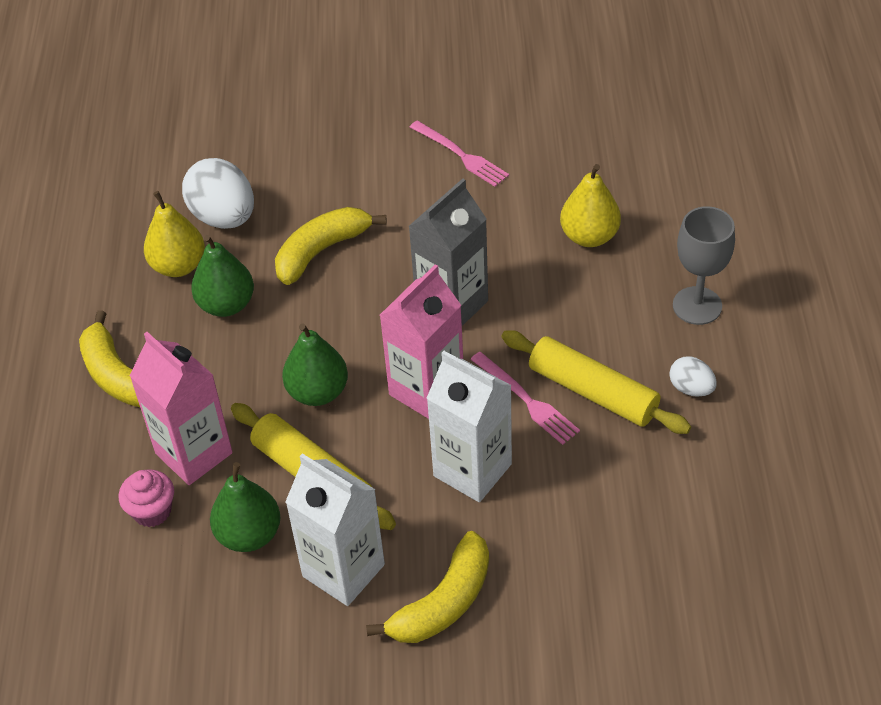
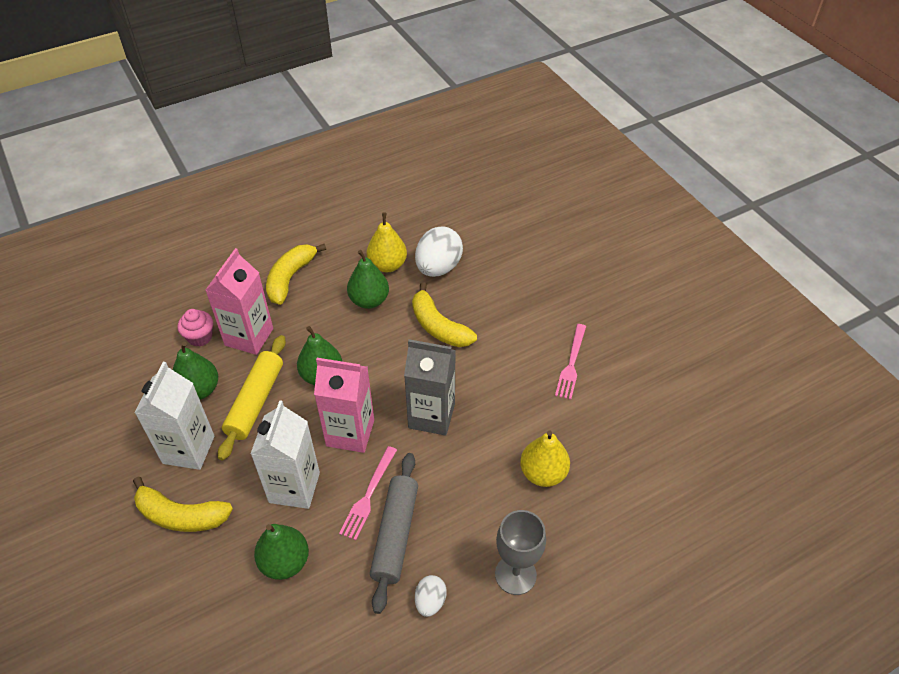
camera: 60 degrees right, 0 degrees up
(321, 251) = (438, 326): yellow banana -> yellow banana turned 150 degrees counterclockwise
(571, 508) = (285, 562): none -> green pear
(593, 392) = (395, 535): yellow rolling pin -> grey rolling pin

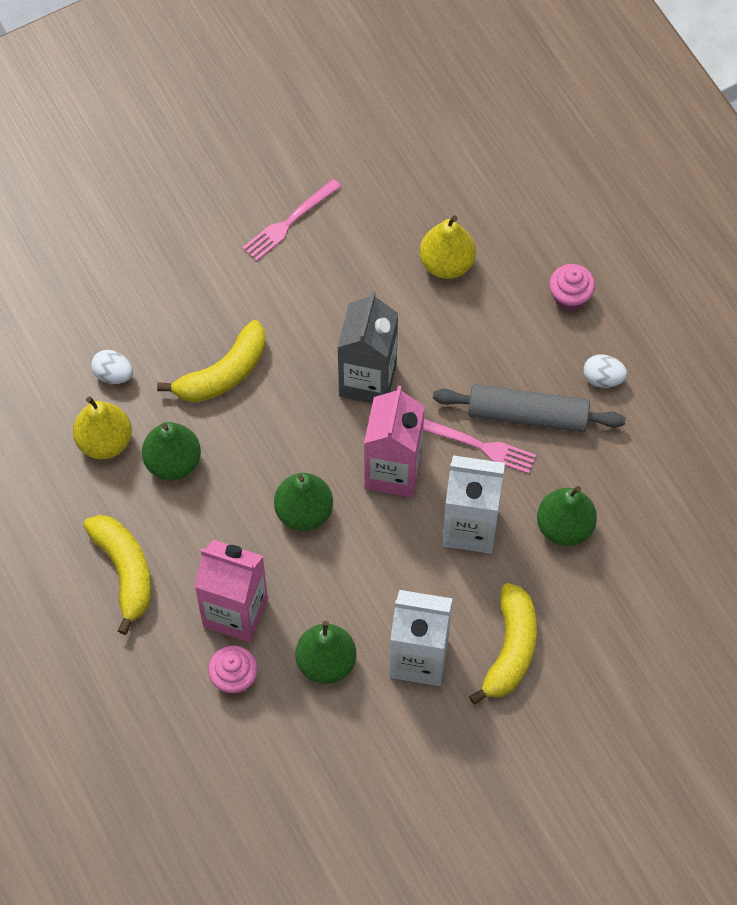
camera: 90 degrees left, 15 degrees up
(256, 402) = (345, 588): yellow rolling pin -> none
(290, 278) = (125, 571): yellow banana -> yellow banana turned 135 degrees counterclockwise
(438, 268) = (113, 374): white egg -> white egg, size x0.52
(515, 574) = (570, 297): grey goblet -> pink cupcake
(571, 364) = (289, 222): pink fork -> pink fork turned 120 degrees clockwise

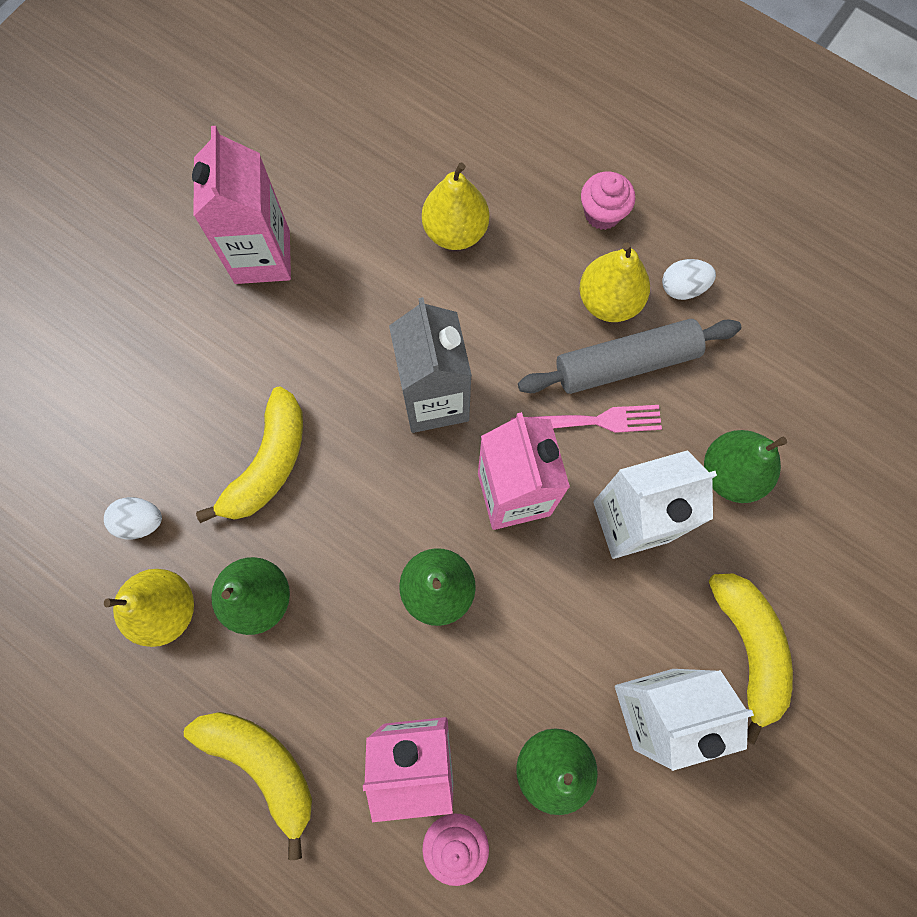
camera: 25 degrees left, 10 degrees up
(289, 222) = (262, 257): pink fork -> pink carton
(539, 364) = (609, 301): none -> yellow pear

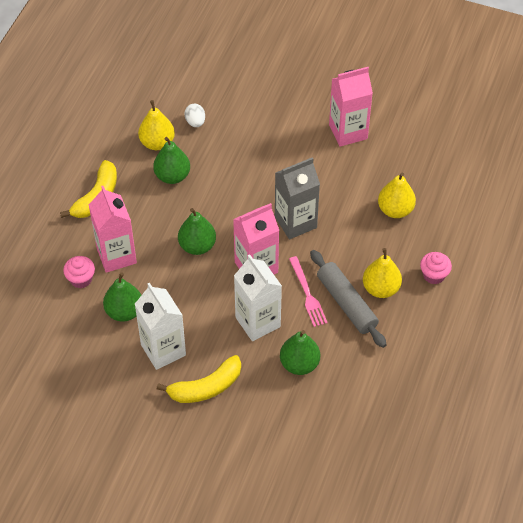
camera: 75 degrees right, 20 degrees down
(268, 463) = (239, 163): yellow banana -> none
(682, 287) = (402, 322): white egg -> none

